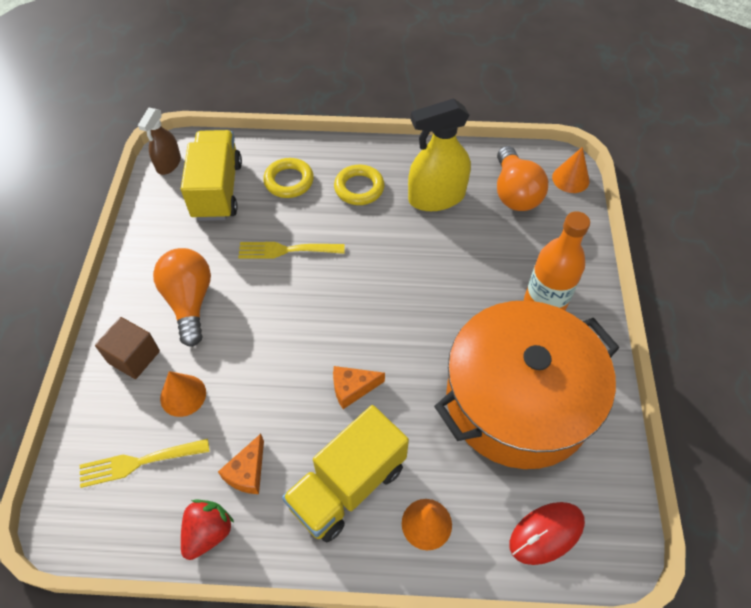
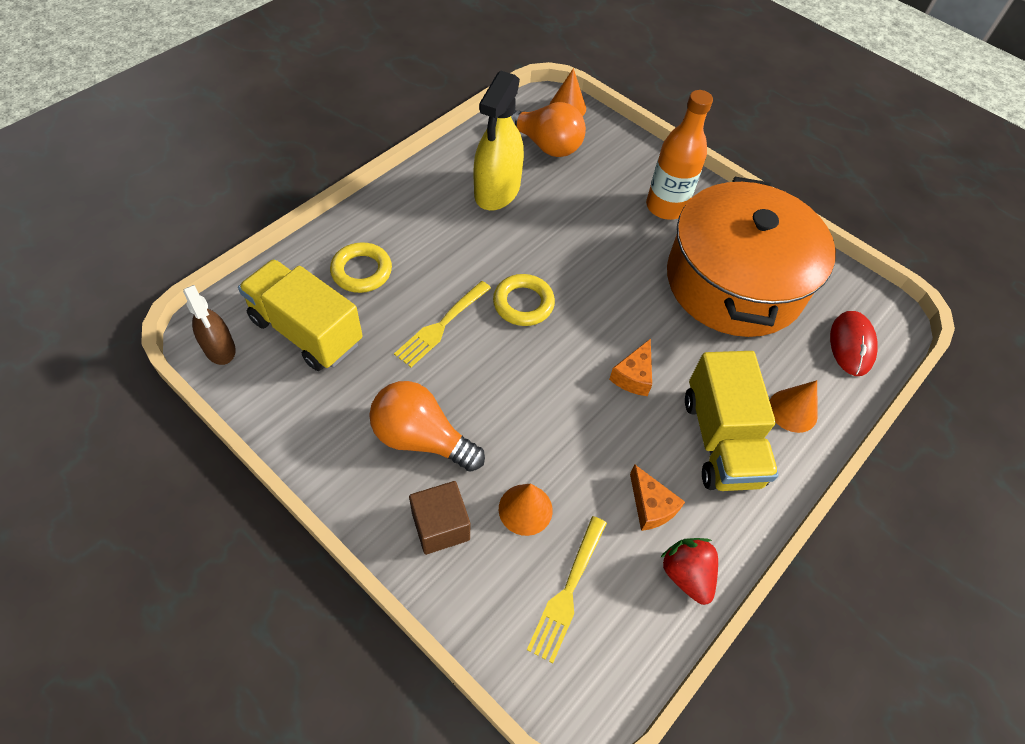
camera: 55 degrees left, 0 degrees up
(359, 188) = (429, 230): yellow ring -> yellow ring (523, 303)

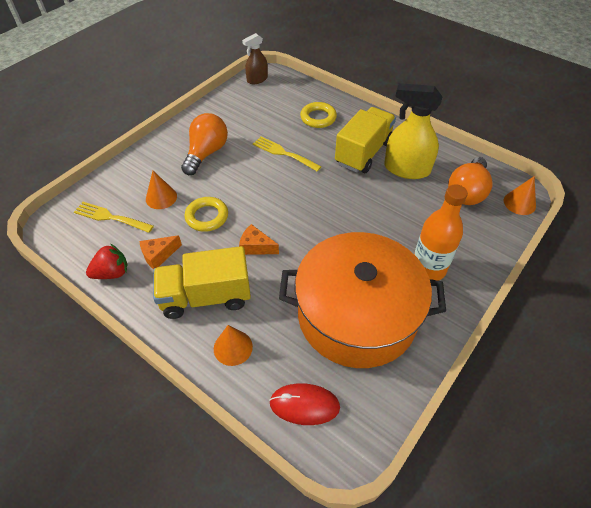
camera: 90 degrees right, 5 degrees down
(306, 331) = (272, 104): yellow truck -> yellow truck (363, 153)
(440, 526) = (154, 165): brown cube -> none
(523, 303) = (308, 188): yellow ring -> yellow ring (207, 217)

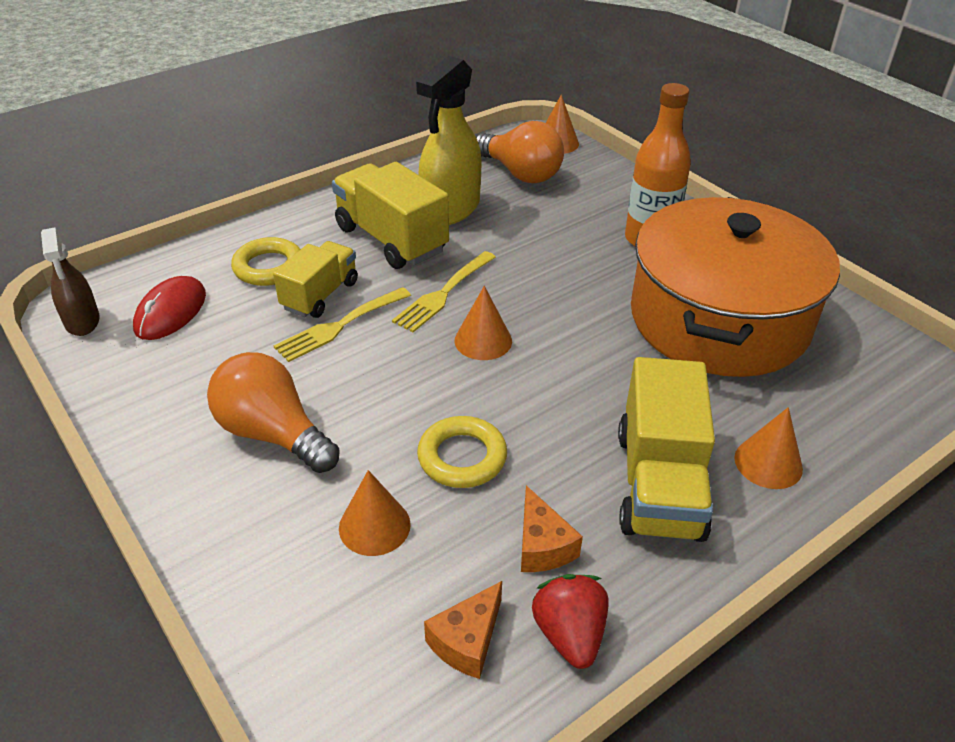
camera: 75 degrees left, 10 degrees down
(110, 217) = (398, 629): yellow fork -> yellow fork (443, 293)
(256, 247) = (560, 401): orange cheese -> orange cheese (467, 641)
(293, 207) = (483, 340): none -> orange cone
(304, 140) = (320, 295): none -> yellow truck
(304, 405) = (867, 400): red mouse -> red mouse (171, 312)

